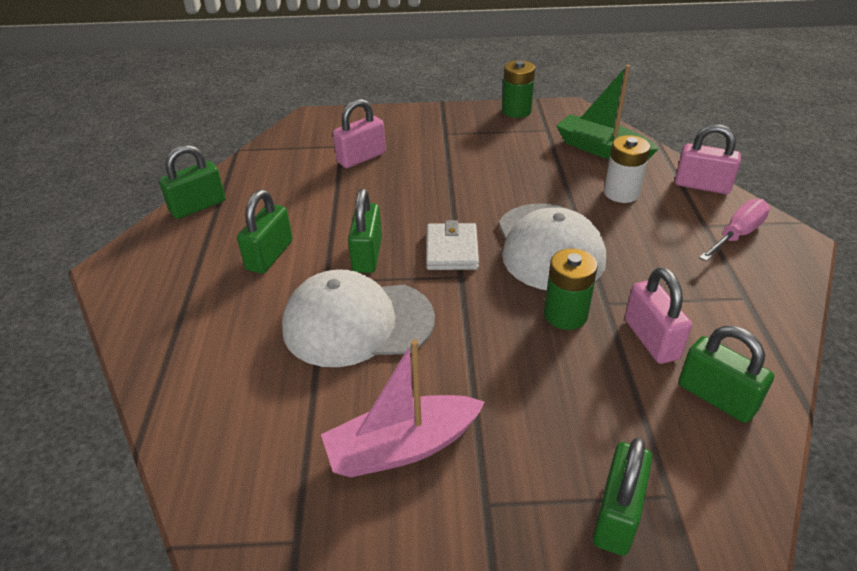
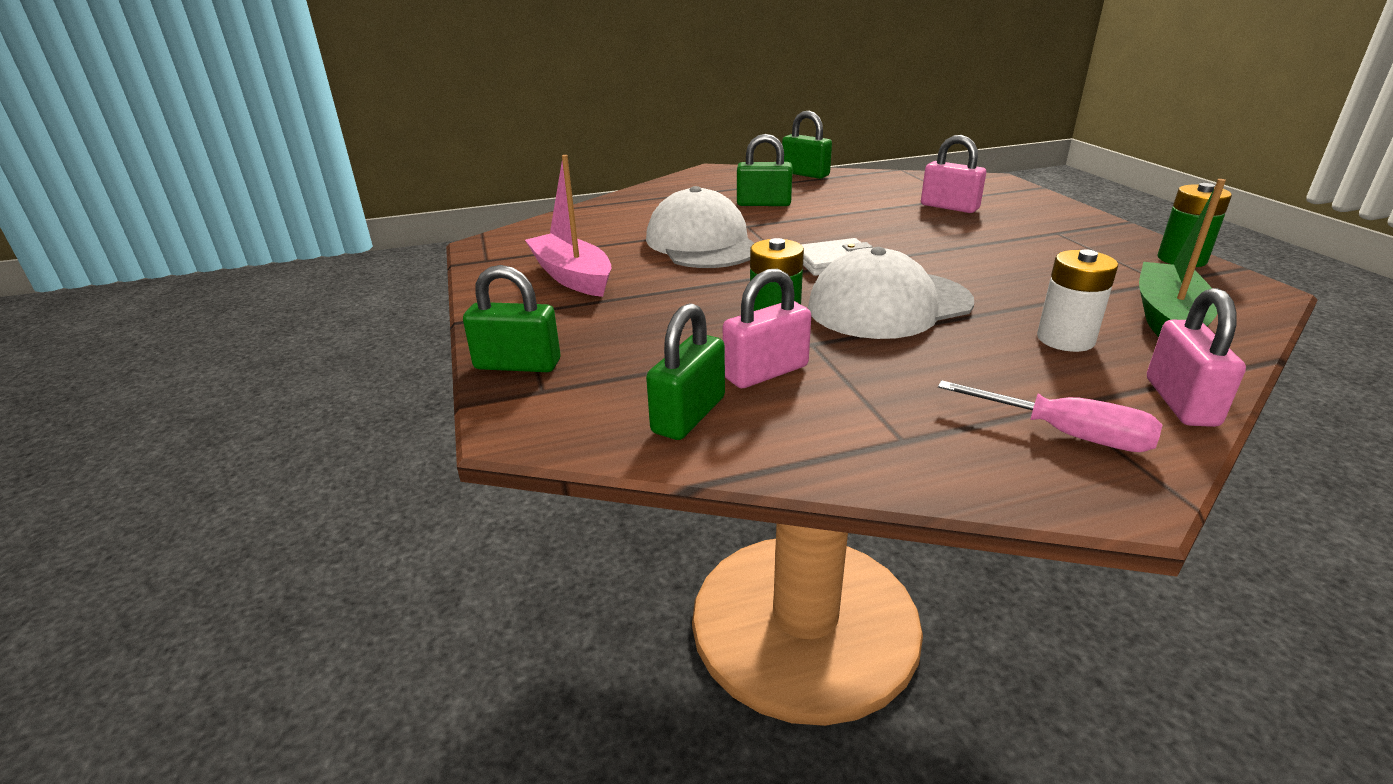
camera: 75 degrees right, 10 degrees down
(367, 255) = (795, 232): green padlock -> none

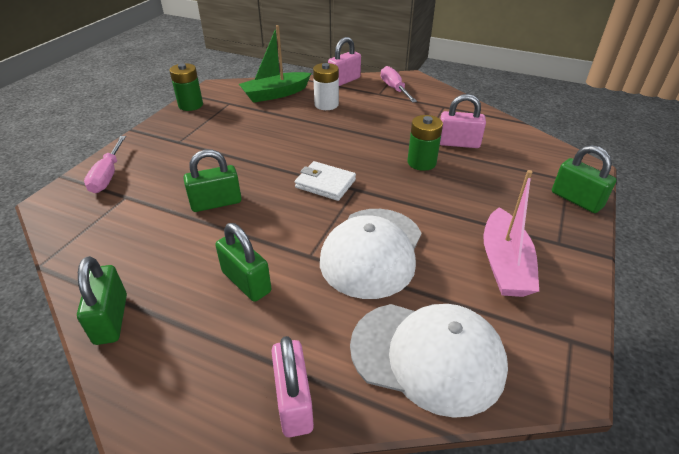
camera: 140 degrees left, 10 degrees up
(689, 415) = (509, 142): green padlock -> green padlock (216, 203)
(889, 305) = (355, 146): white cap -> white cap (427, 356)
(949, 207) = (159, 191): pink padlock -> pink padlock (294, 401)
(1015, 198) = (108, 175): none -> pink screwdriver

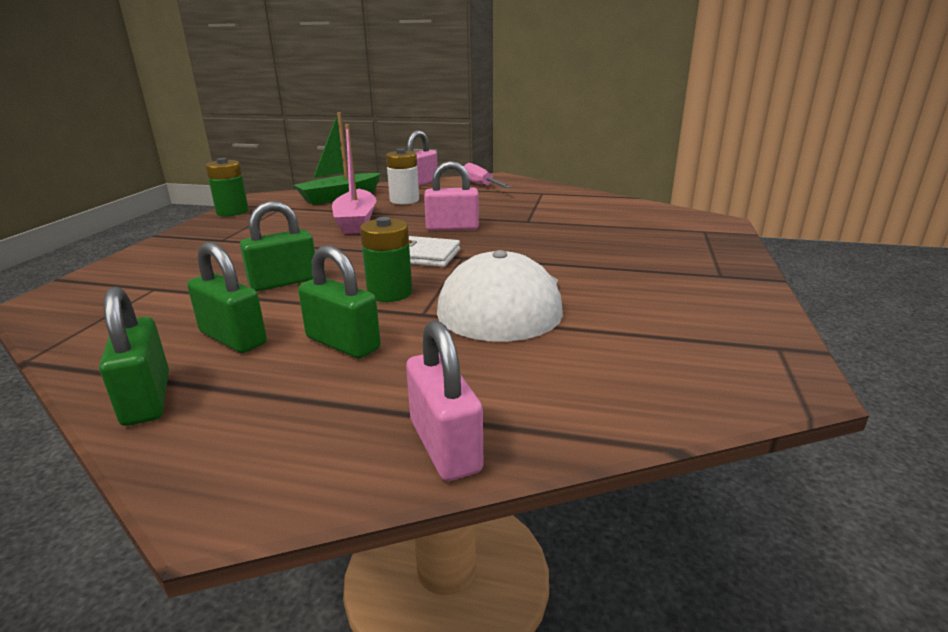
camera: 10 degrees left, 15 degrees down
(108, 175) = (126, 273): pink screwdriver -> none
(421, 162) = (534, 232): green battery -> green battery (390, 293)
(427, 356) = (611, 380): white cap -> none
(458, 143) = (570, 215): pink padlock -> pink padlock (452, 228)
(504, 264) = (667, 296): pink boat -> pink boat (356, 221)
(576, 200) = (721, 243): green padlock -> green padlock (233, 338)

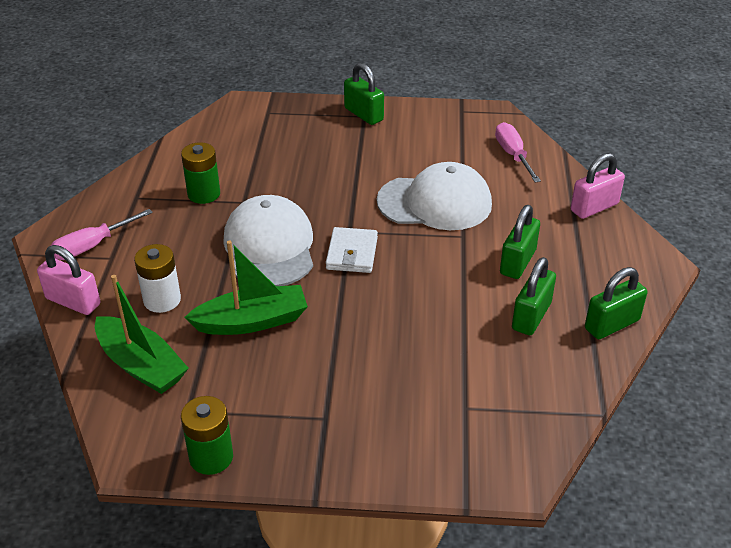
camera: 100 degrees left, 15 degrees up
(284, 282) = (430, 323): green padlock -> green padlock (363, 114)
(356, 221) = (252, 321): pink boat -> green boat
(390, 293) = (434, 257): green battery -> green battery (204, 194)
(452, 228) = (270, 247): pink padlock -> white cap
(632, 379) = (513, 155): none -> pink screwdriver

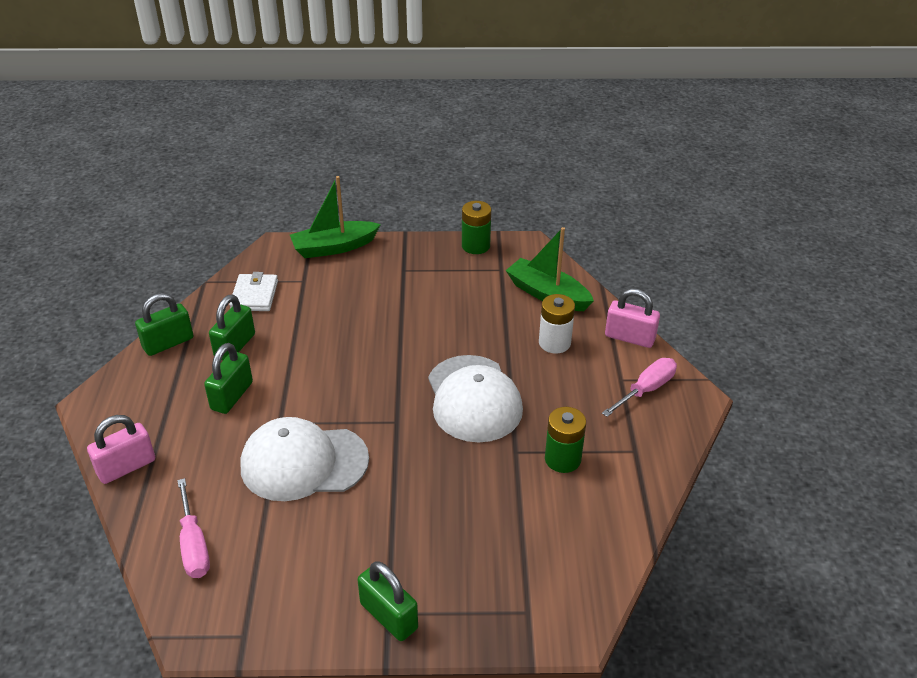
camera: 175 degrees right, 0 degrees up
(252, 321) = (472, 330): green boat -> green boat (334, 247)
(352, 253) = (392, 396): white wallet -> white wallet (254, 295)

